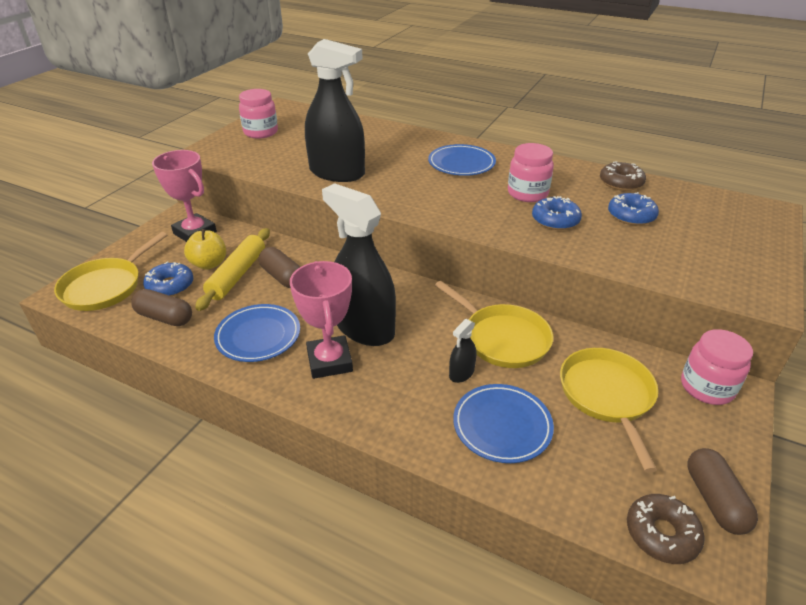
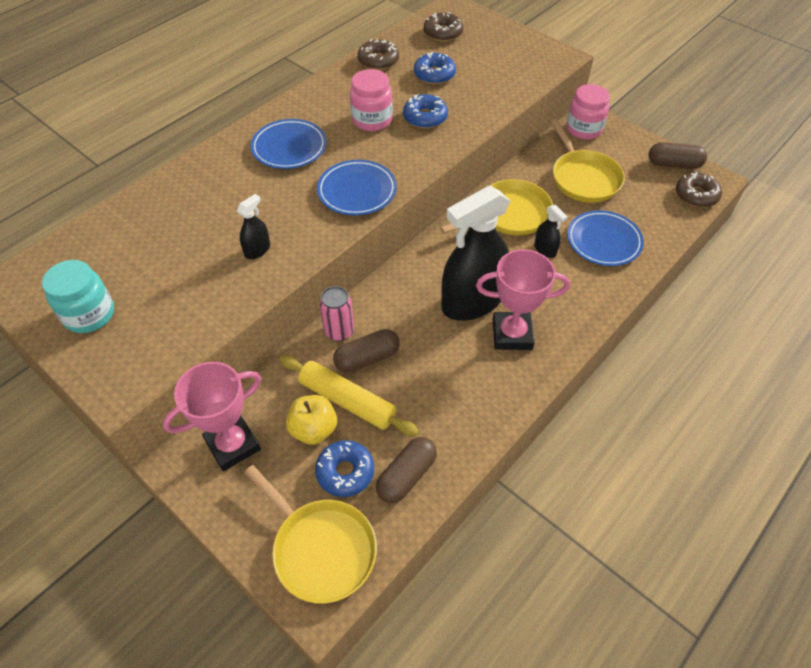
camera: 75 degrees left, 15 degrees up
(258, 336) = (462, 387): blue plate -> blue plate (357, 191)
(261, 132) = (89, 314): pink jar -> turquoise jar
(308, 258) = (339, 331): none -> pink can
(337, 173) = (257, 250): black spray bottle -> black spray bottle, size x0.42
(607, 396) = (583, 178): yellow pan -> yellow pan turned 120 degrees counterclockwise
(711, 211) = (443, 33): none -> brown donut

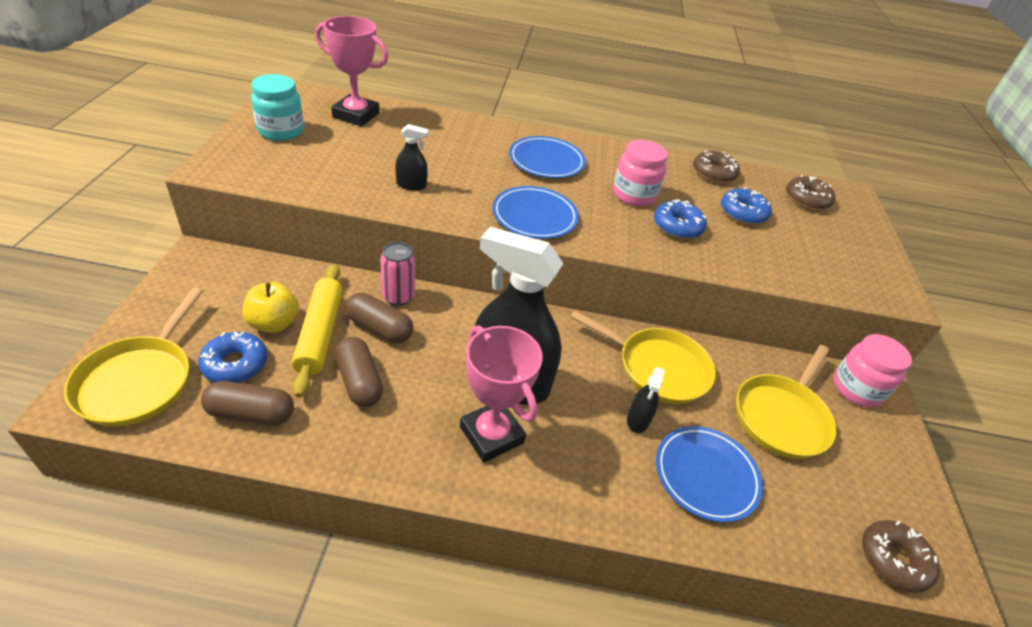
camera: 50 degrees right, 10 degrees down
(232, 445) = (231, 279): pink trophy -> pink trophy (356, 115)
(673, 164) = (916, 510): brown capsule -> brown capsule (359, 381)

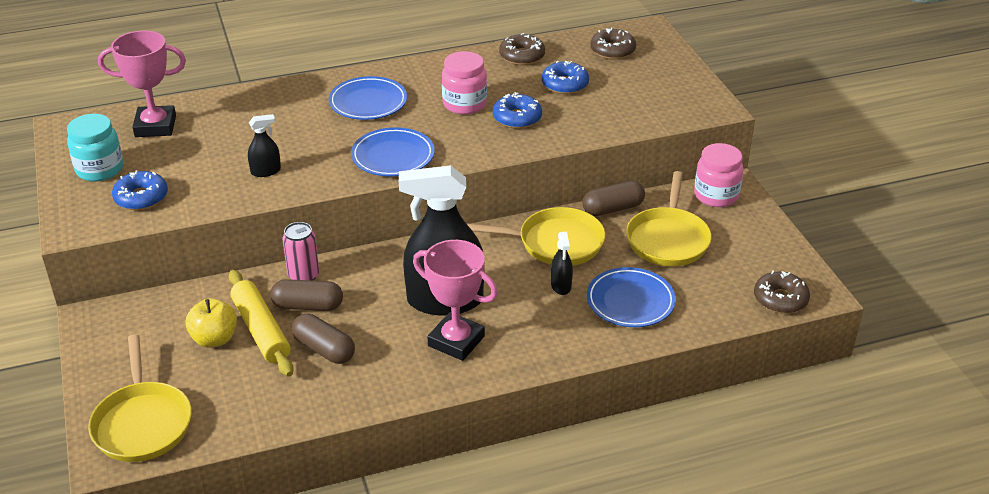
camera: 20 degrees left, 5 degrees down
(235, 364) = (211, 380): blue donut -> blue donut (141, 197)
(251, 413) = (257, 405): brown capsule -> brown capsule (613, 209)

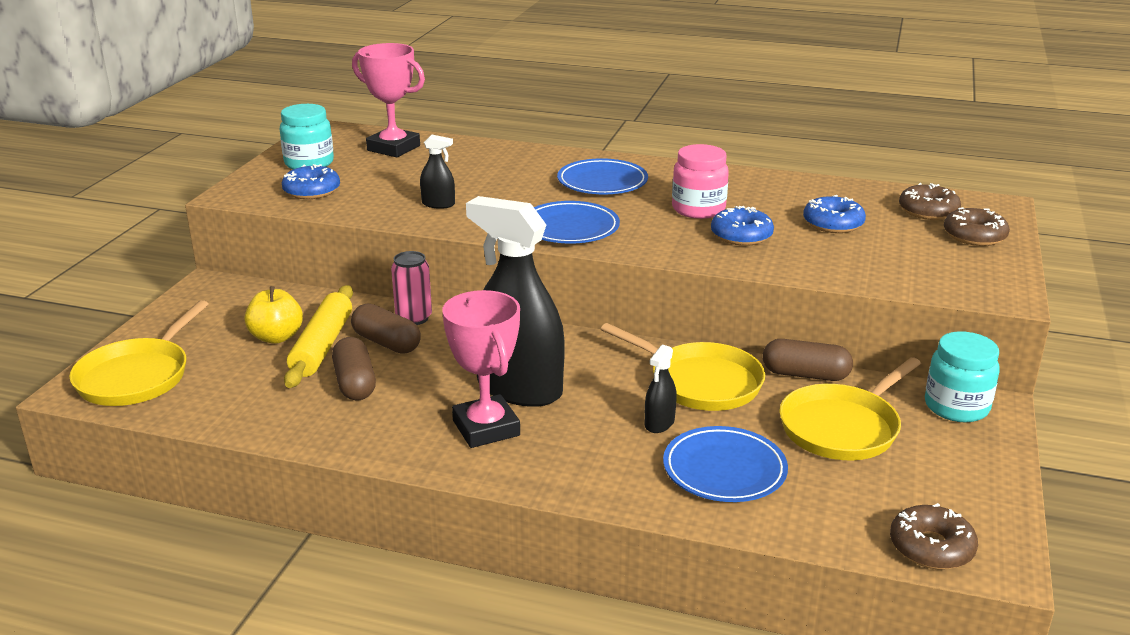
camera: 35 degrees right, 10 degrees down
(522, 56) = (812, 189): brown donut -> brown donut (974, 236)
(716, 195) = (956, 407): pink jar -> turquoise jar

